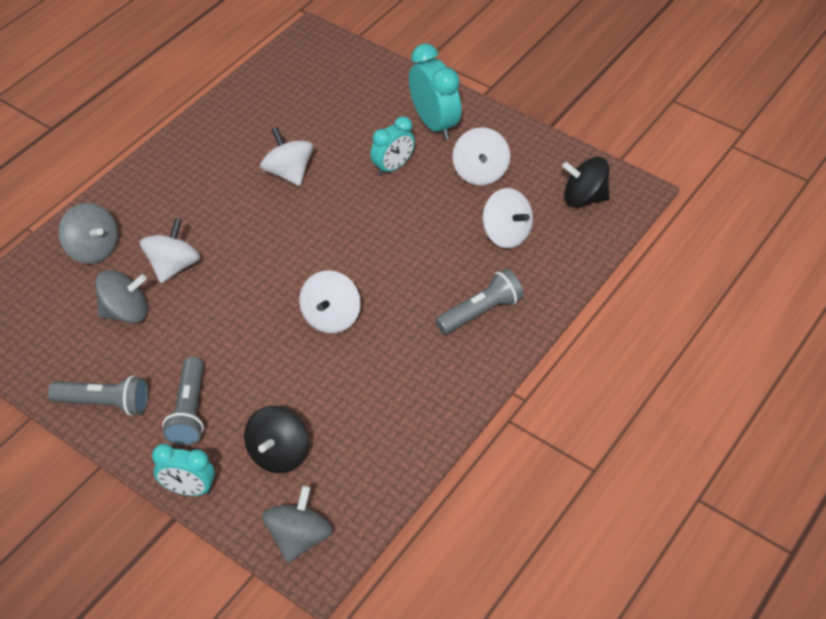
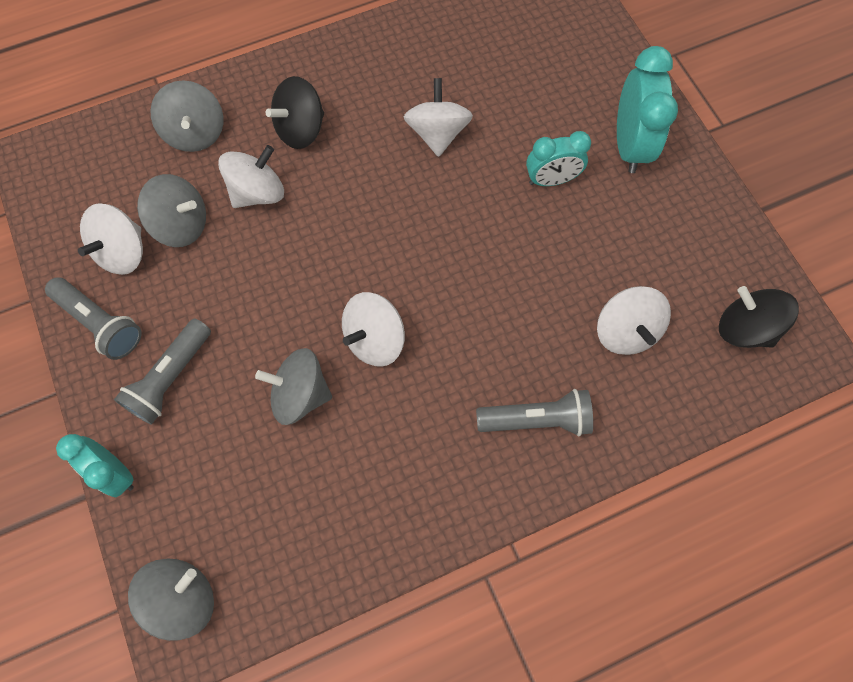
camera: 30 degrees right, 20 degrees up
(278, 454) = (224, 480): black spinning top -> black spinning top (301, 129)
(298, 375) = (300, 394): none -> grey spinning top
(480, 172) = (643, 234): white spinning top -> white spinning top (123, 252)

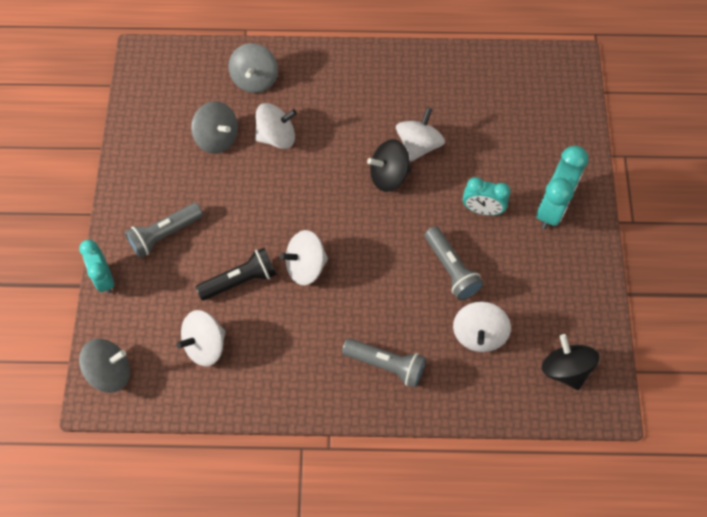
camera: 25 degrees right, 5 degrees down
(100, 323) = (137, 181): grey flashlight -> grey flashlight (451, 269)
(123, 252) = (172, 141): white spinning top -> white spinning top (205, 345)
(300, 394) = (240, 280): grey spinning top -> black flashlight
(301, 129) = (326, 105): black spinning top -> black spinning top (388, 176)

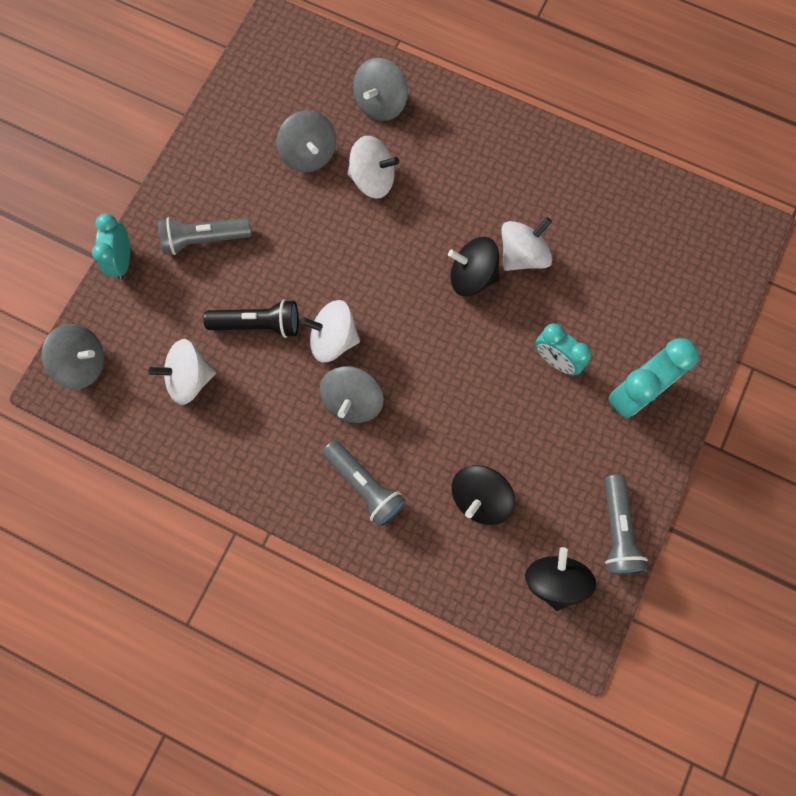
camera: 25 degrees right, 10 degrees up
(344, 305) = (353, 401): none -> grey spinning top
(451, 269) = (487, 412): grey flashlight -> grey flashlight (617, 530)
(478, 334) = (480, 498): white spinning top -> black spinning top

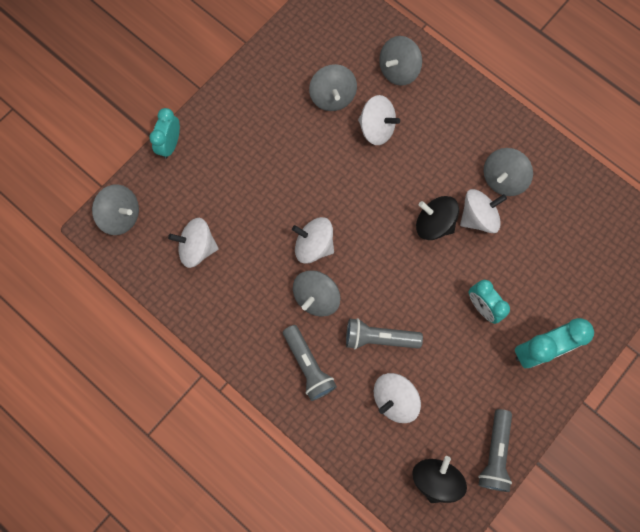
camera: 15 degrees right, 0 degrees up
(204, 239) = (236, 143): grey flashlight -> grey flashlight (379, 338)
(258, 324) = (259, 219): black flashlight -> none
(480, 498) = (394, 399): black spinning top -> white spinning top
(540, 202) = (503, 179): none -> grey spinning top

